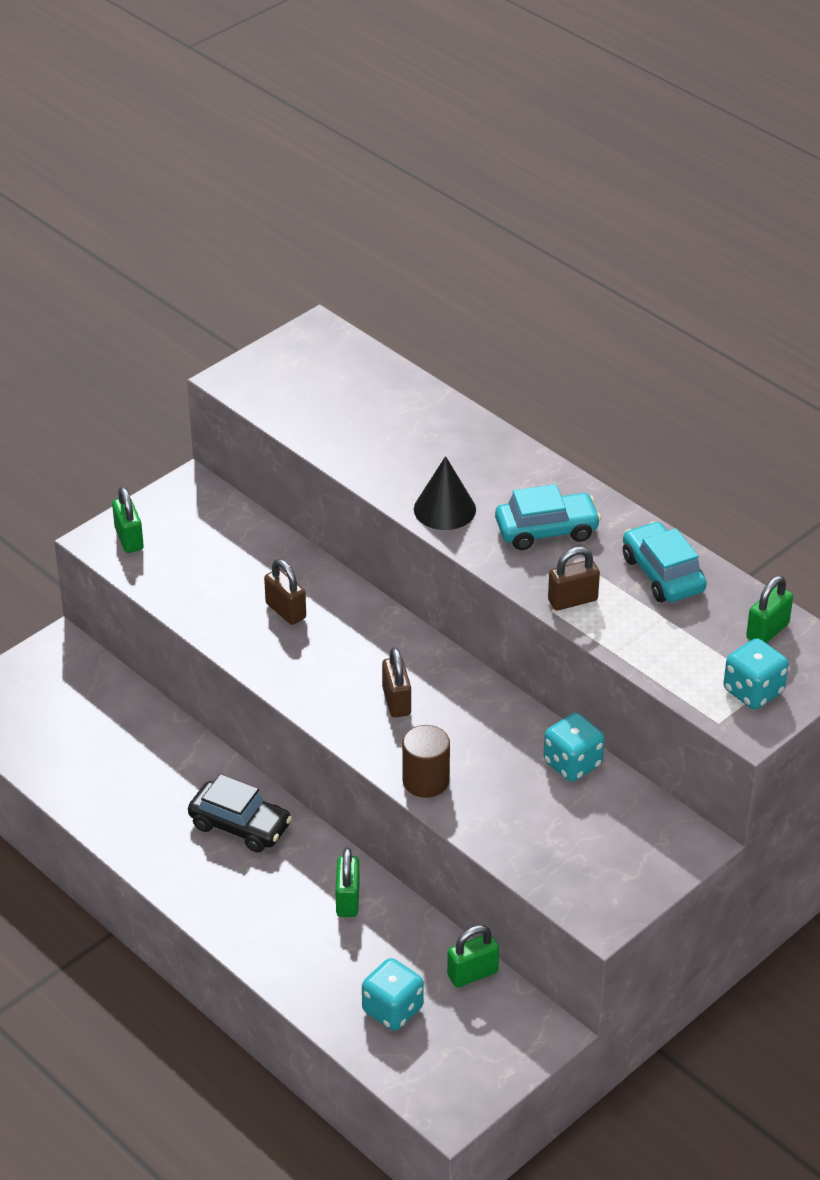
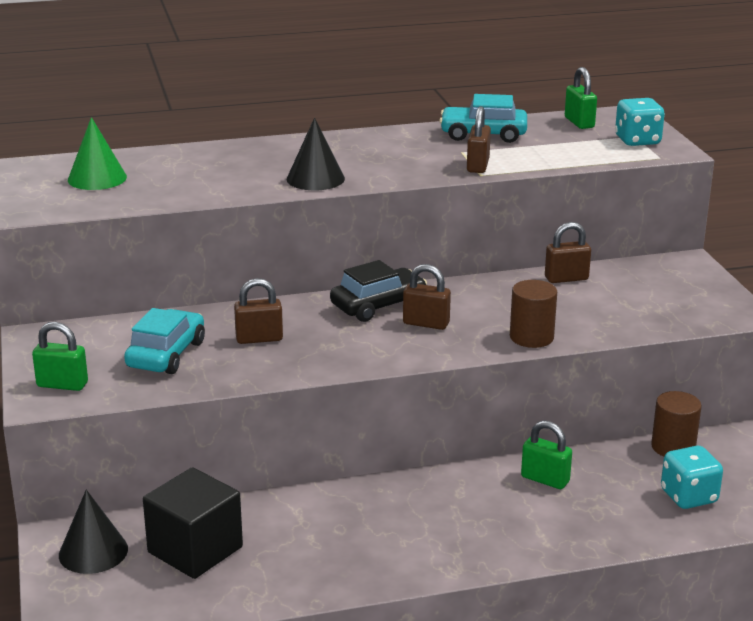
camera: 60 degrees left, 15 degrees down
(55, 674) = (93, 552): none -> black cone
(95, 727) = (195, 550): none -> black cube
(240, 825) = (407, 506): black car -> black car (378, 305)
(331, 384) = (97, 178): none -> green cone
(472, 974) = (673, 447): green padlock -> brown cylinder
(546, 530) = (388, 154): turquoise car -> turquoise car (166, 354)
(572, 764) = (566, 278): turquoise dice -> brown padlock

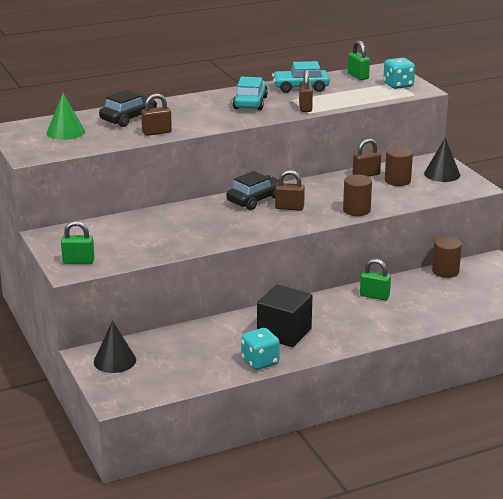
camera: 10 degrees left, 0 degrees up
(166, 354) = (135, 239): turquoise car -> turquoise car (250, 103)
(195, 550) = (177, 353): black cube -> black cube (284, 333)
(201, 164) = (128, 118): none -> black car
(259, 339) = (189, 225): brown padlock -> brown padlock (157, 132)
(315, 179) = (207, 122): black cone -> black cone (442, 174)
(613, 292) = (397, 181): none -> brown cylinder
(688, 496) = (461, 297): turquoise dice -> turquoise dice (260, 362)

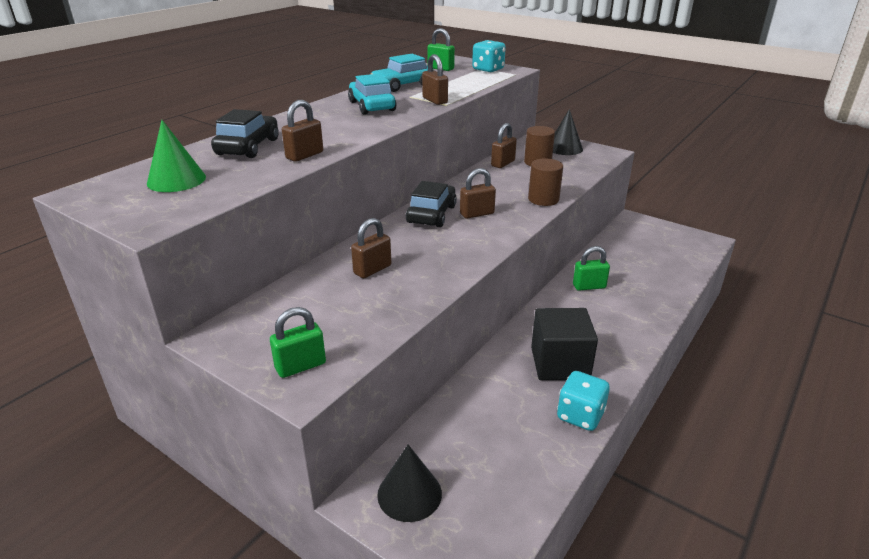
camera: 30 degrees left, 5 degrees up
(172, 224) = (372, 269): none -> brown padlock
(445, 271) = (613, 241): brown cylinder -> none

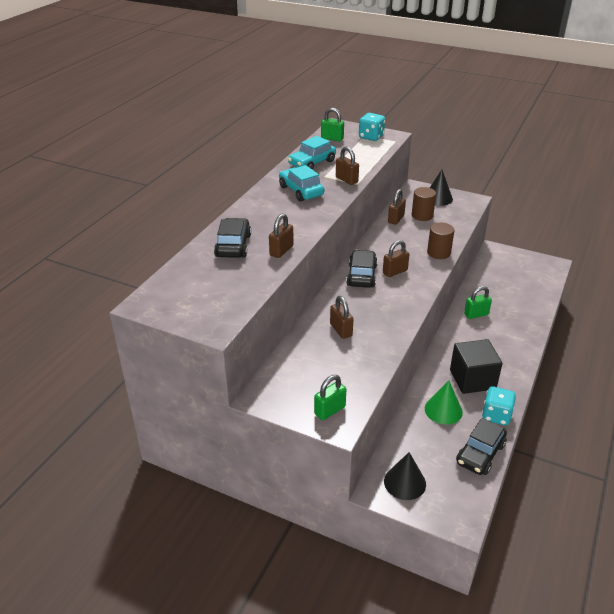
camera: 10 degrees left, 5 degrees up
(176, 180) = (204, 285): green cone -> green cone (443, 410)
(372, 269) = (341, 330): brown padlock -> brown padlock turned 60 degrees counterclockwise
(539, 467) = (480, 454): none -> black car

